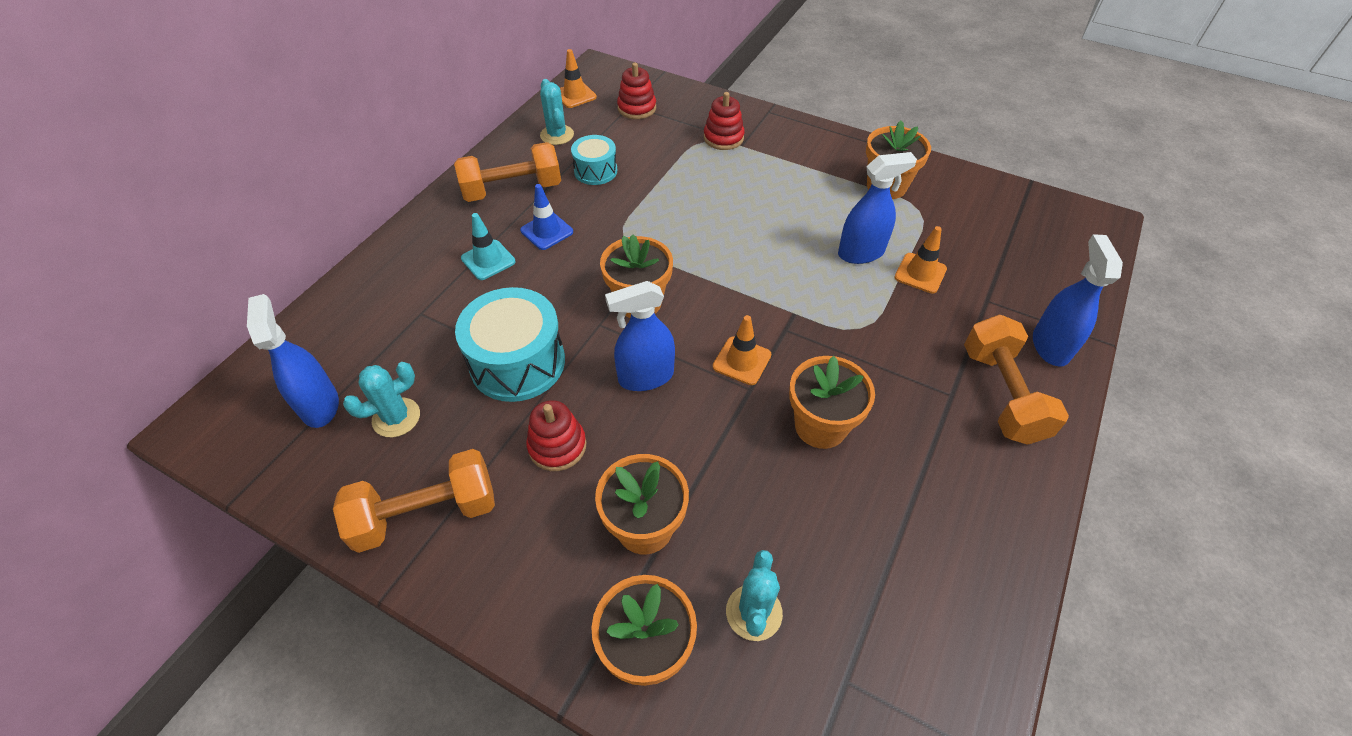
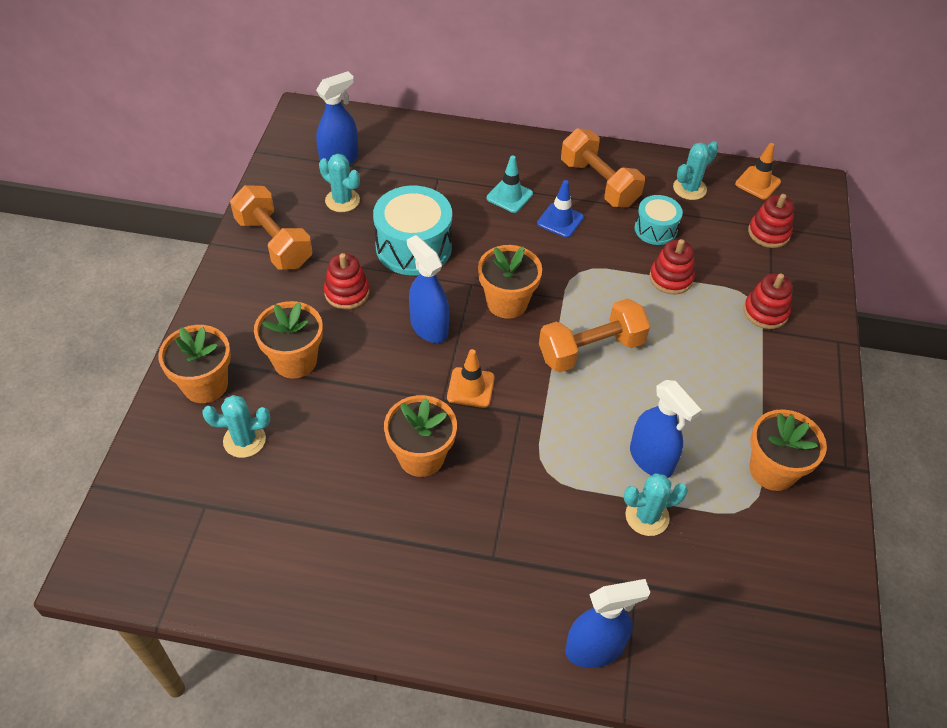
camera: 70 degrees right, 0 degrees up
(660, 179) = (670, 278): none -> red stacking toy
(920, 273) = (647, 516): orange traffic cone -> turquoise cactus
(1002, 394) = (510, 602): orange dumbbell -> orange dumbbell (591, 349)

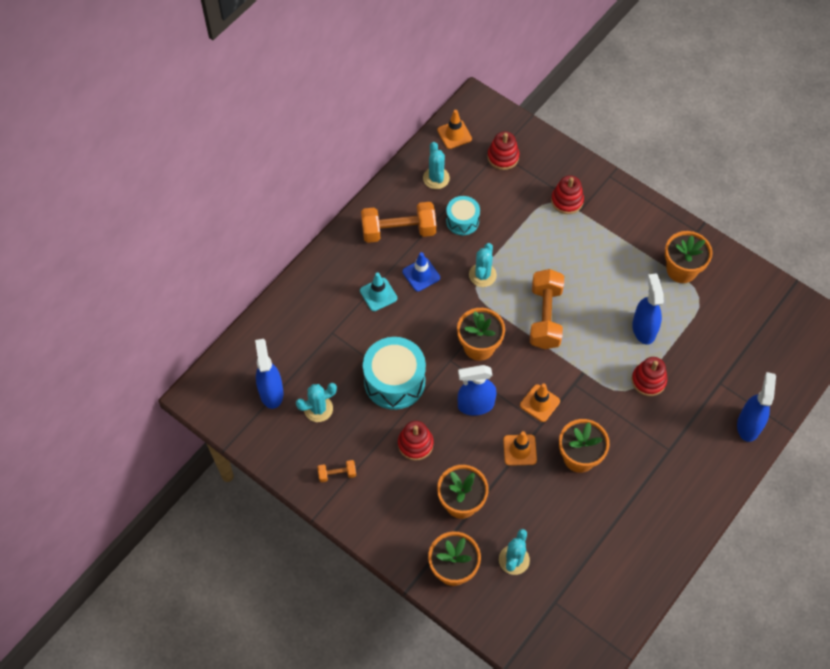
camera: 60 degrees left, 10 degrees up
(274, 242) = (337, 474): orange dumbbell -> orange dumbbell, size x0.47
(395, 391) = (519, 450): none -> orange traffic cone
(647, 516) = (680, 353): turquoise cactus -> turquoise cactus (482, 275)
(651, 459) = (643, 329): blue spray bottle -> blue spray bottle turned 90 degrees counterclockwise
(670, 278) = (510, 237): red stacking toy -> red stacking toy (648, 380)

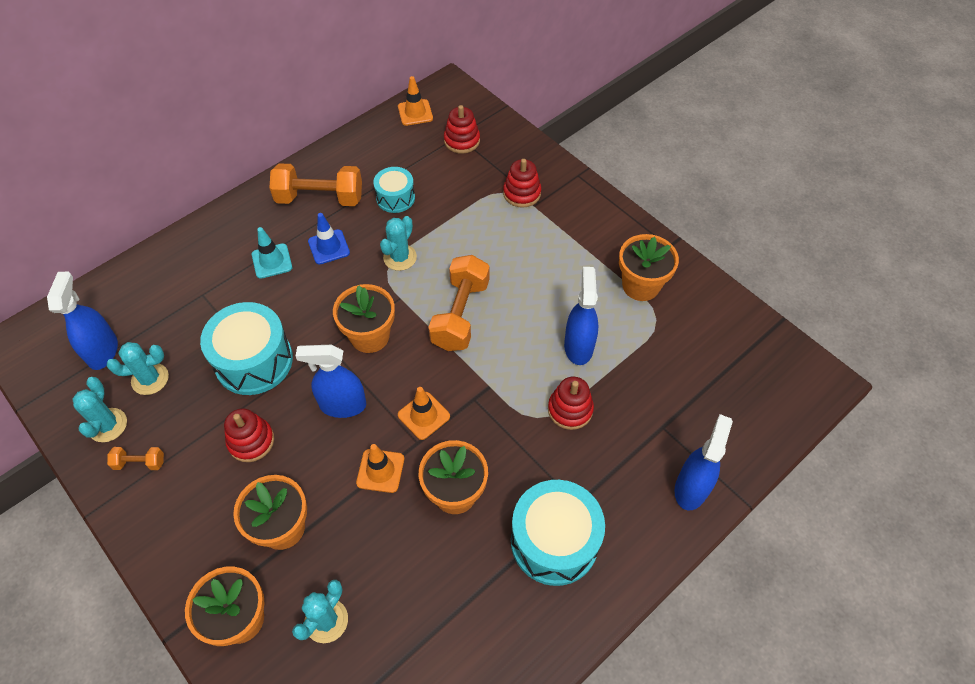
camera: 10 degrees right, 5 degrees down
(436, 178) = (380, 152): turquoise cactus -> turquoise cactus (108, 425)
(659, 479) = (554, 541): none -> turquoise drum

